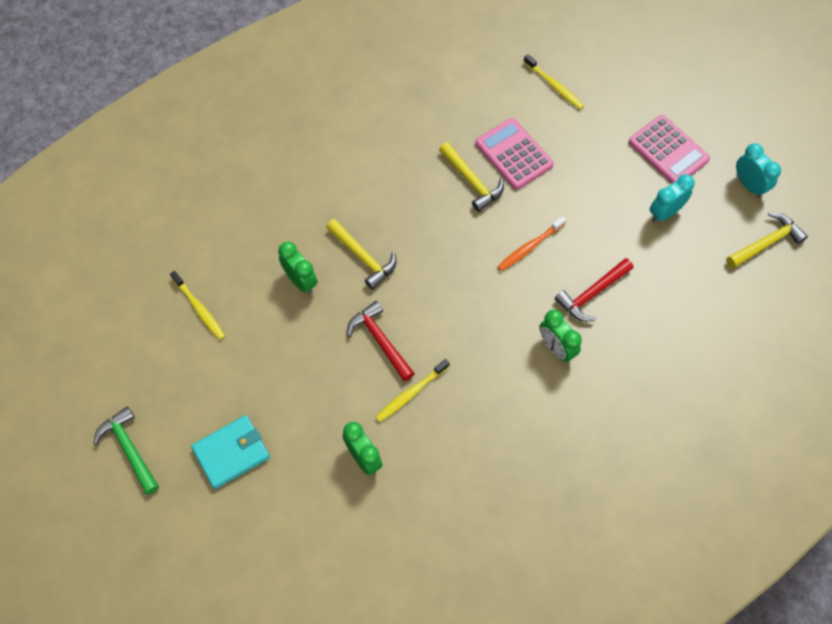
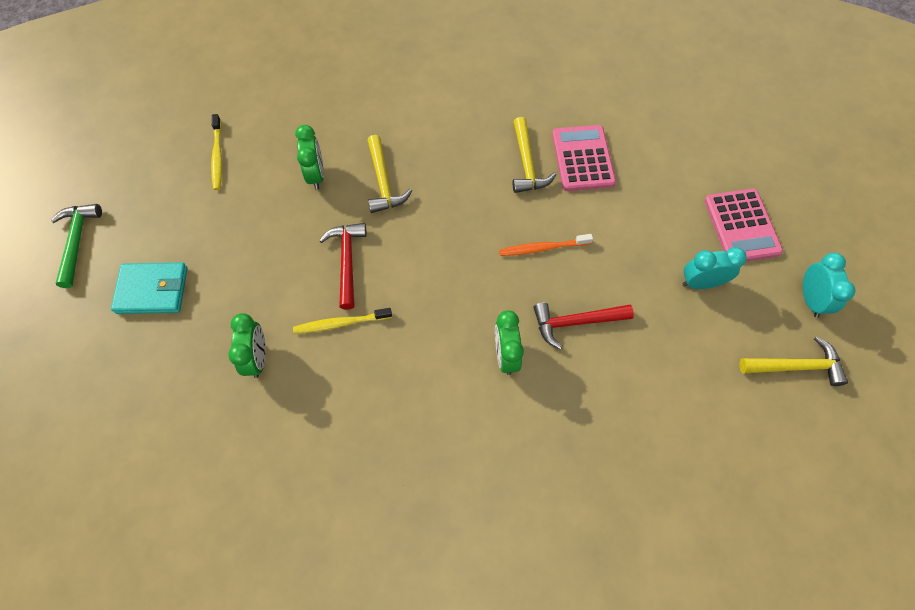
camera: 30 degrees right, 0 degrees up
(554, 86) = (661, 117): yellow toothbrush -> none

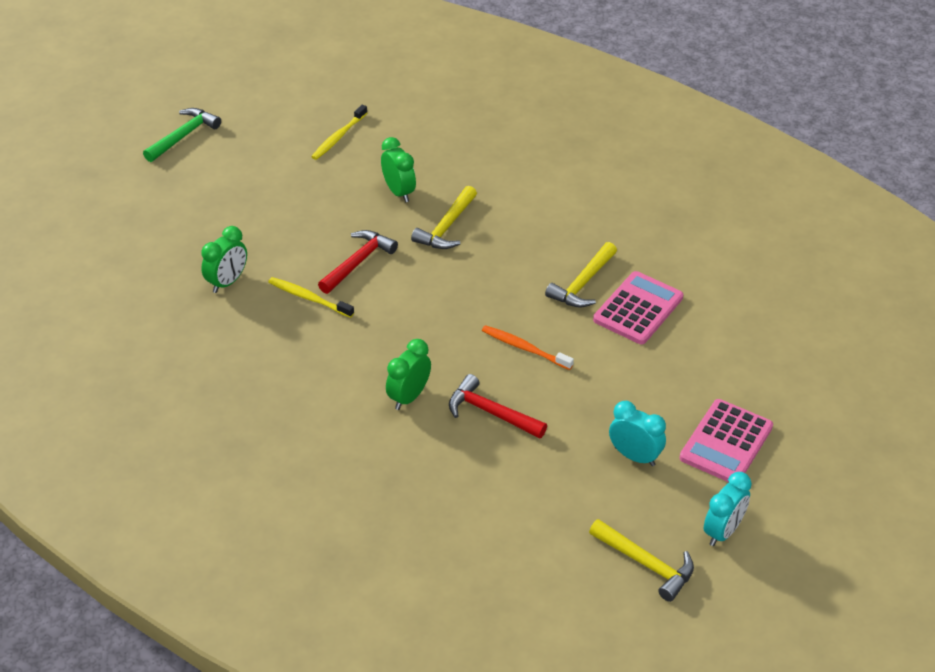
camera: 40 degrees right, 20 degrees down
(152, 290) = (202, 196): turquoise wallet -> none
(316, 175) = (399, 192): green clock -> green clock turned 60 degrees counterclockwise

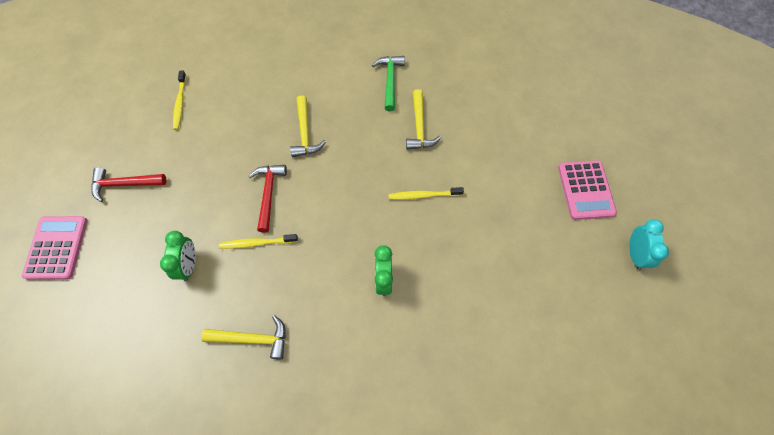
camera: 35 degrees left, 20 degrees up
(183, 136) = (64, 162): green hammer -> green hammer (390, 81)
(399, 192) = (253, 124): green clock -> none
(491, 412) = (442, 257): red hammer -> red hammer (124, 184)
(524, 348) = (423, 195): orange toothbrush -> yellow toothbrush
(634, 456) = (547, 233): turquoise clock -> none
(638, 309) = (464, 126): pink calculator -> pink calculator (57, 248)
(646, 564) = (617, 308): yellow hammer -> yellow hammer (253, 339)

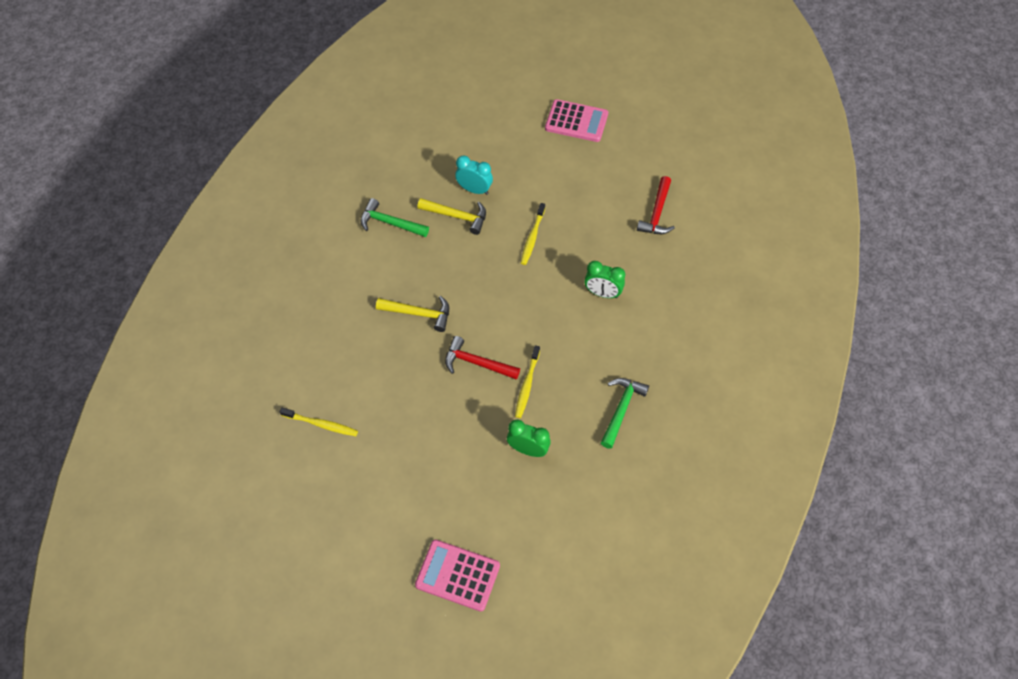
camera: 70 degrees left, 5 degrees down
(124, 184) = (406, 497): red hammer -> red hammer (657, 213)
(253, 339) = (621, 409): yellow hammer -> green hammer
(635, 254) = (645, 115): turquoise clock -> turquoise clock (474, 190)

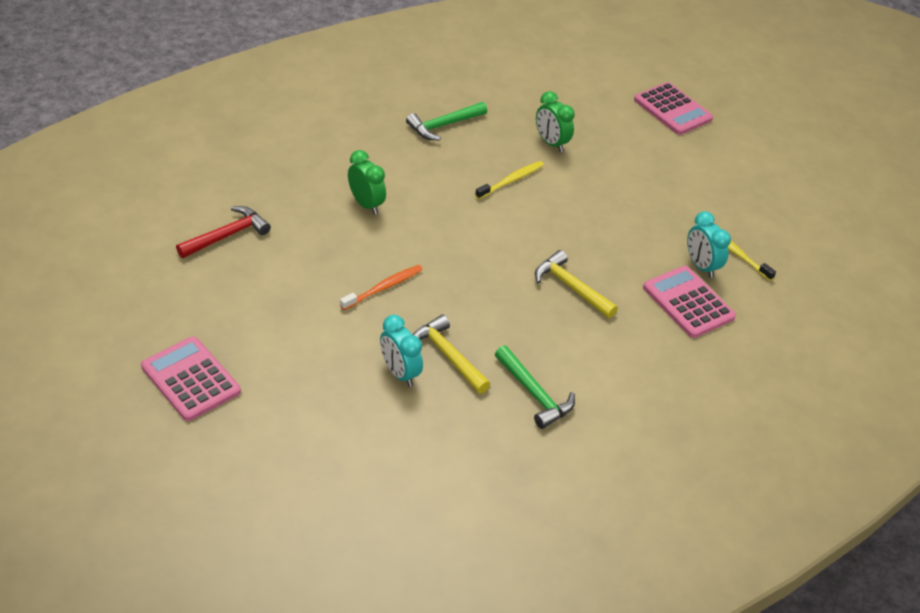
camera: 150 degrees left, 15 degrees down
(333, 352) = (688, 302): none -> pink calculator
(340, 393) = (701, 266): none -> turquoise clock
(476, 363) = (544, 219): red hammer -> none
(532, 237) = (383, 288): yellow toothbrush -> orange toothbrush

